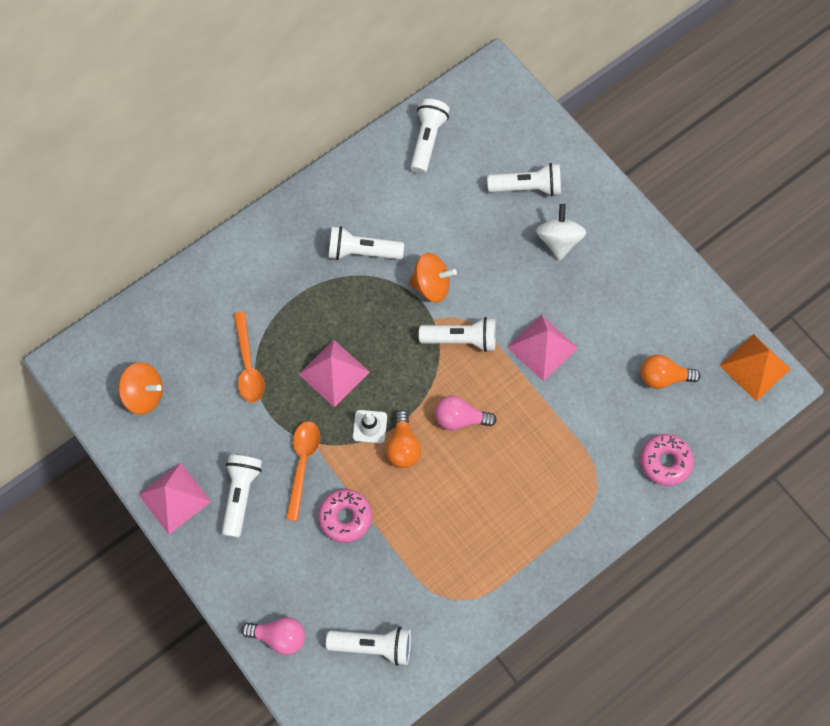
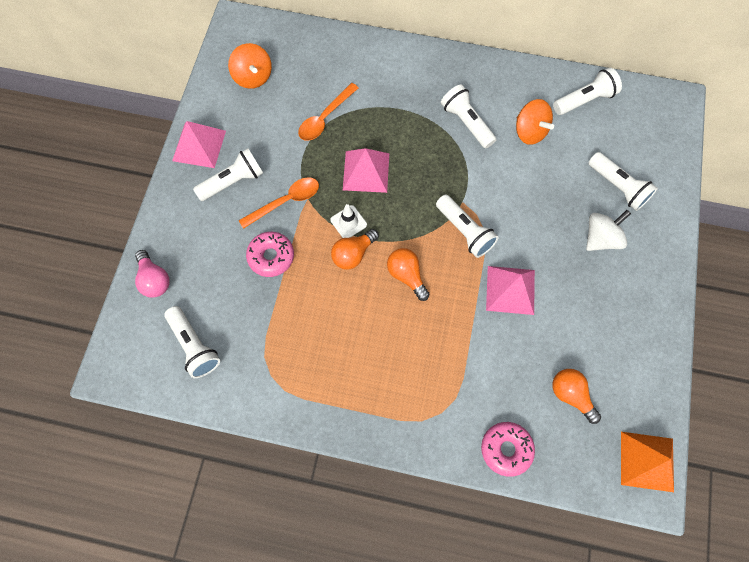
camera: 50 degrees right, 0 degrees up
(431, 285) = (485, 182): orange spinning top -> orange spinning top (529, 132)
(460, 418) = (406, 275): pink light bulb -> orange light bulb

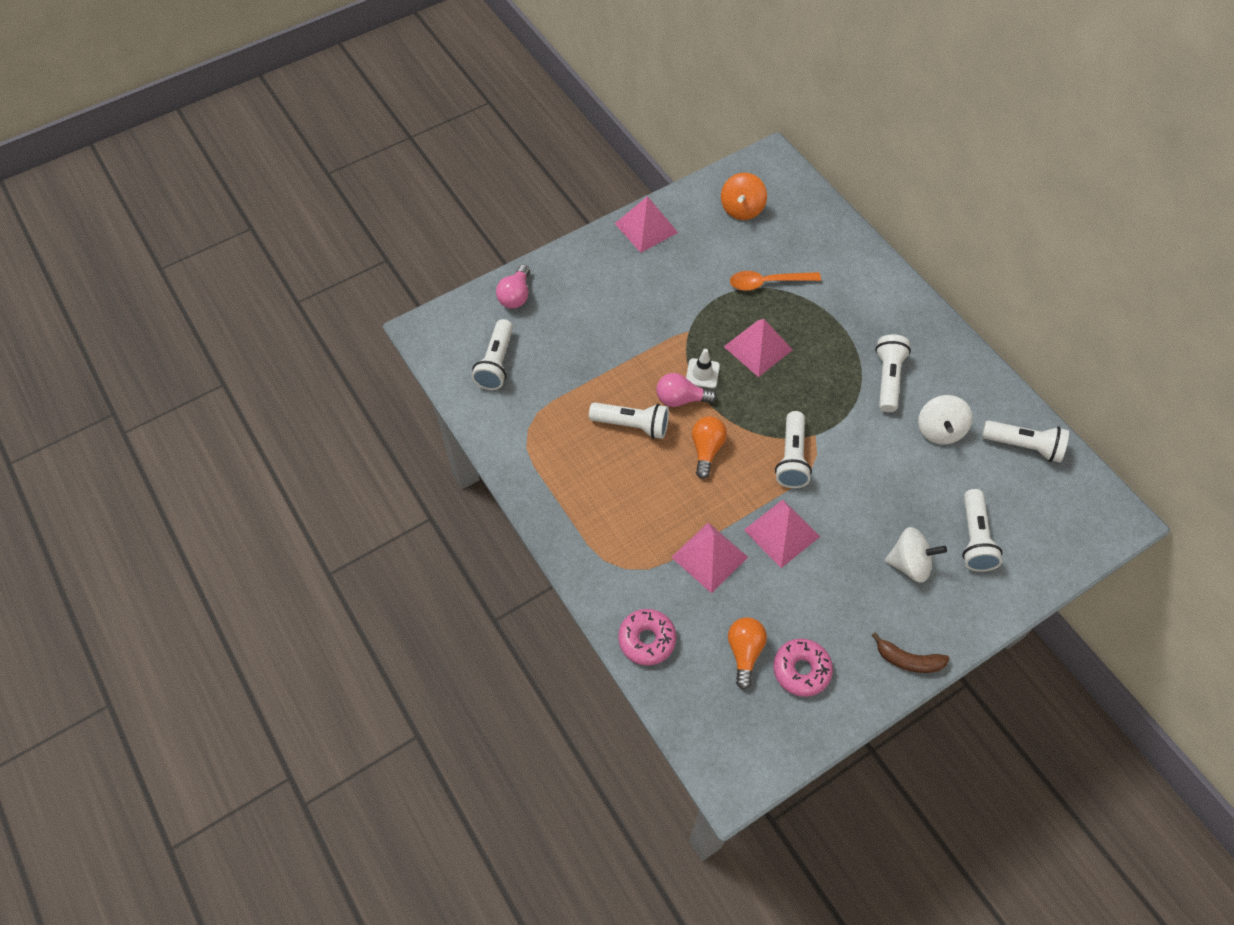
camera: 45 degrees right, 10 degrees down
(233, 181) = (644, 273): white flashlight -> white flashlight (632, 425)
(271, 257) = (616, 349): pink donut -> pink donut (801, 670)
(286, 201) = (669, 319): orange spoon -> none
(353, 254) = (681, 399): orange light bulb -> pink light bulb
(485, 350) = (709, 557): none -> pink pyramid
(529, 132) = (939, 430): orange spinning top -> white spinning top
(647, 461) = (753, 758): orange pyramid -> none
(661, 303) = (908, 660): none -> brown banana

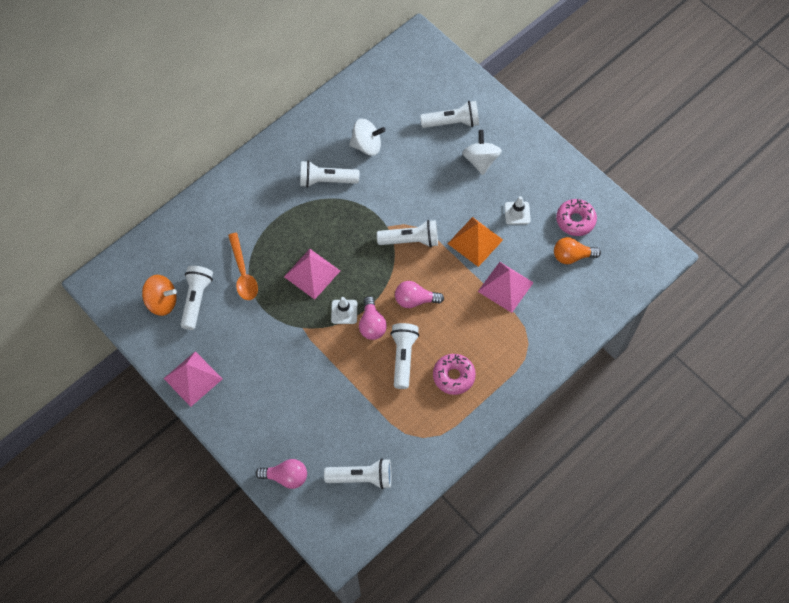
camera: 100 degrees left, 5 degrees up
(647, 640) = (579, 319): pink donut -> pink donut (453, 376)
(706, 449) = (415, 300): orange light bulb -> pink light bulb
(781, 533) = (475, 241): pink pyramid -> orange pyramid
(820, 594) = (517, 213): none -> white traffic cone
(908, 660) = (551, 158): brown banana -> none
(1023, 446) = (370, 93): white flashlight -> white flashlight (196, 300)

